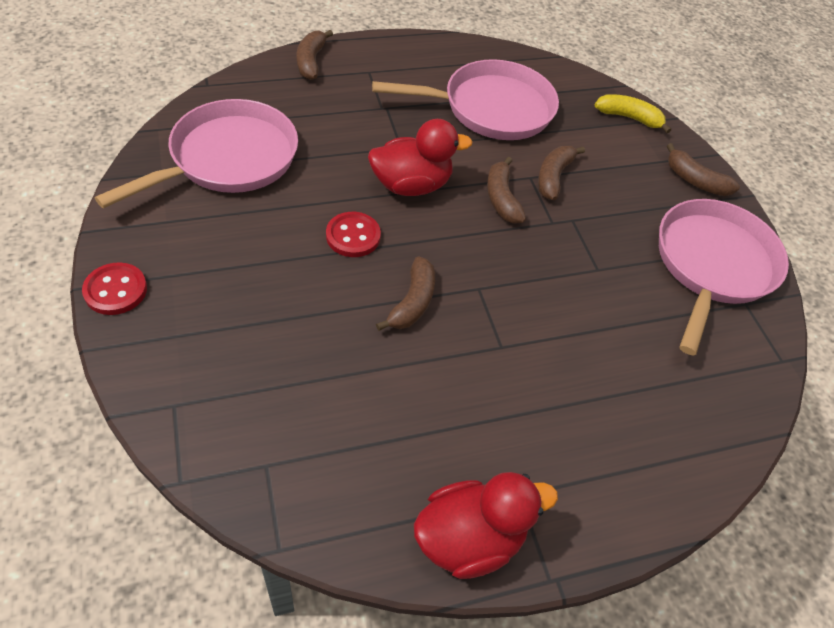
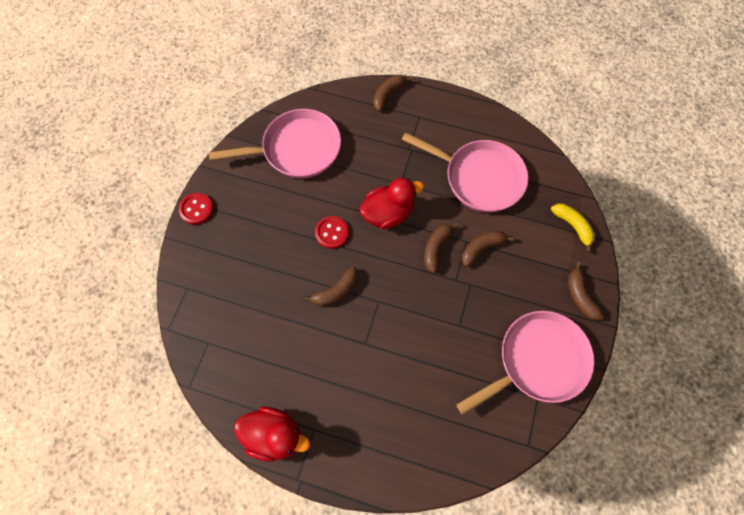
camera: 40 degrees right, 15 degrees up
(411, 185) = (388, 213): red duck -> red duck turned 45 degrees counterclockwise

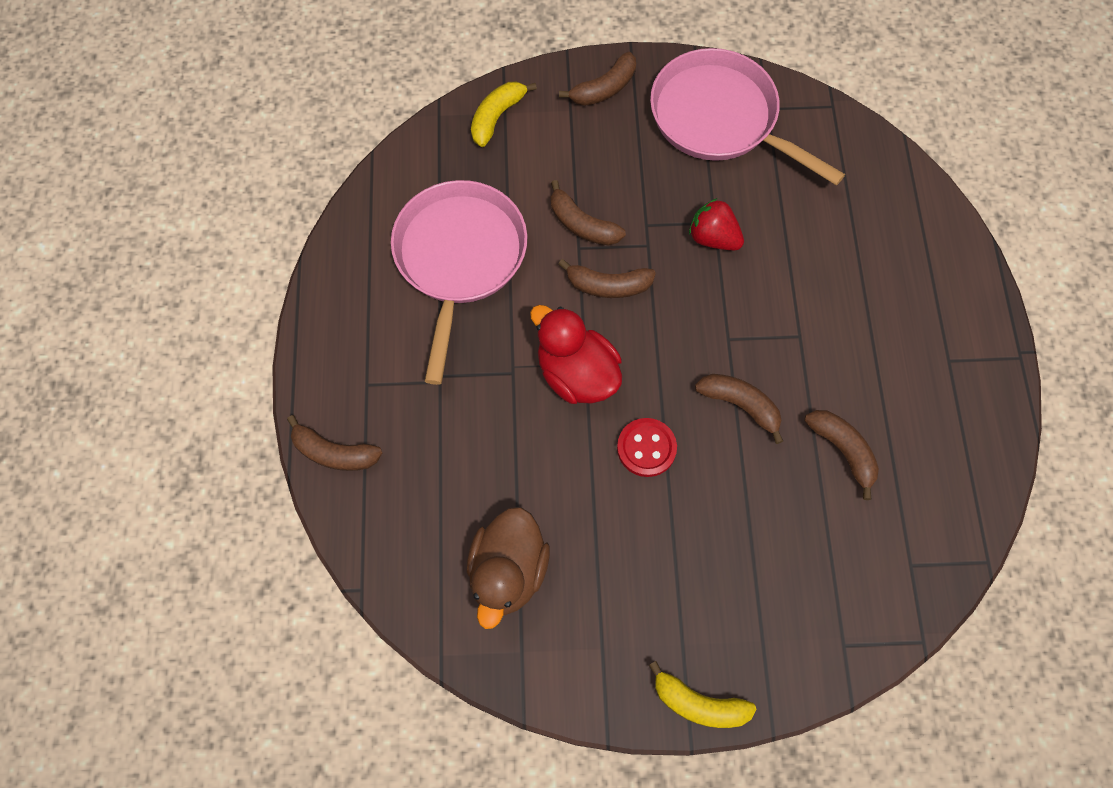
camera: 110 degrees left, 0 degrees up
(196, 209) = (698, 703): red button -> yellow banana
(274, 435) = (984, 409): red duck -> none
(286, 336) = (843, 451): none -> brown banana
(297, 149) = (508, 572): pink pan -> brown duck
(448, 320) = (713, 238): none -> red strawberry

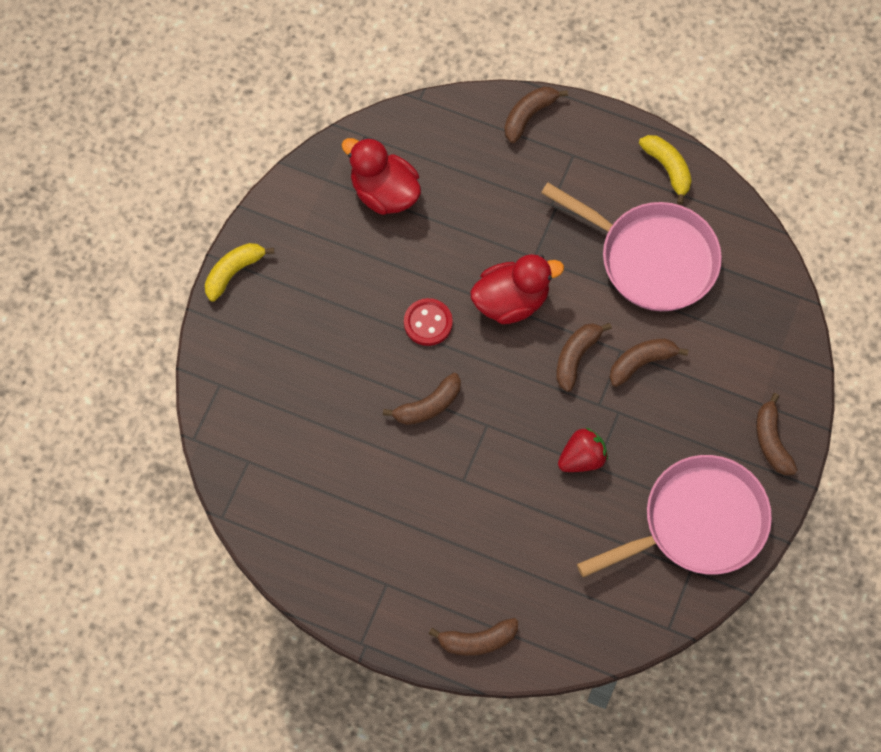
camera: 115 degrees right, 0 degrees up
(497, 117) = (778, 341): yellow banana -> yellow banana (668, 169)
(508, 572) = (384, 192): brown duck -> red duck
(843, 451) = (355, 461): brown banana -> brown banana (477, 640)

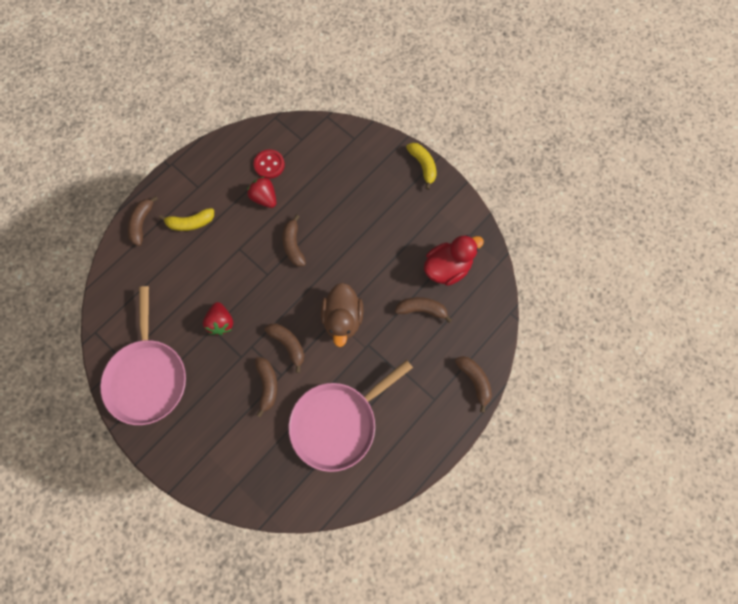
camera: 110 degrees right, 5 degrees up
(368, 476) = (264, 198): none -> red strawberry
(428, 323) = (347, 263): red button -> red button (269, 165)
(511, 301) = (342, 319): red duck -> brown duck
(668, 169) = (401, 462): yellow banana -> yellow banana (190, 223)
(771, 441) = (178, 449): brown banana -> brown banana (422, 309)

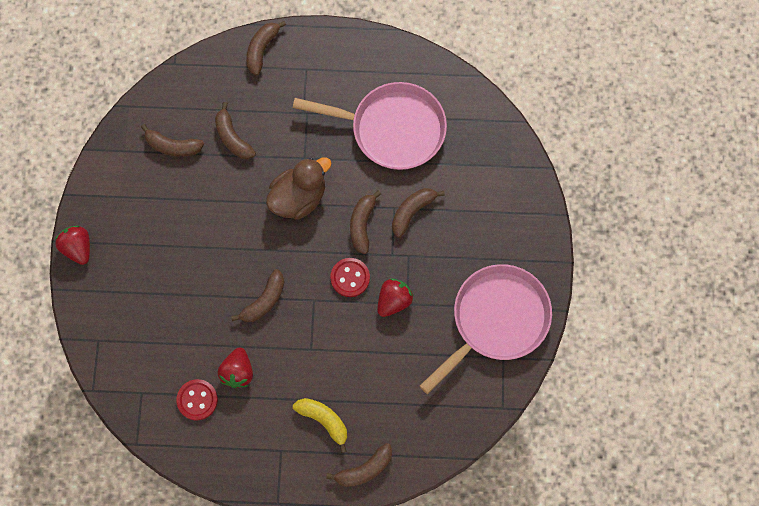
camera: 130 degrees left, 0 degrees up
(260, 307) = (350, 278): none -> red button
(423, 166) = (78, 248): yellow banana -> red strawberry
(447, 267) = (172, 146): red duck -> brown banana

